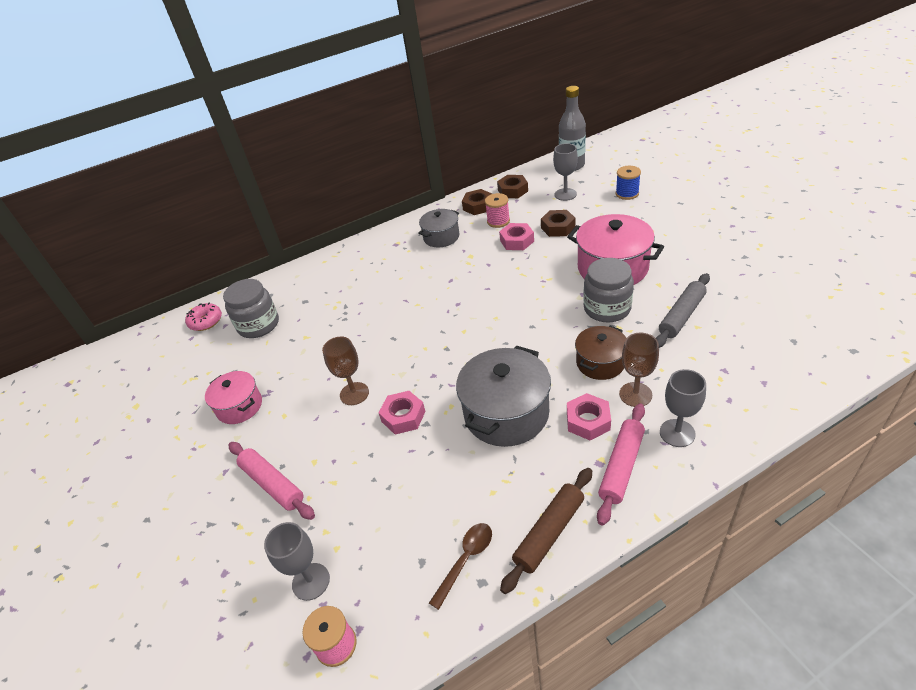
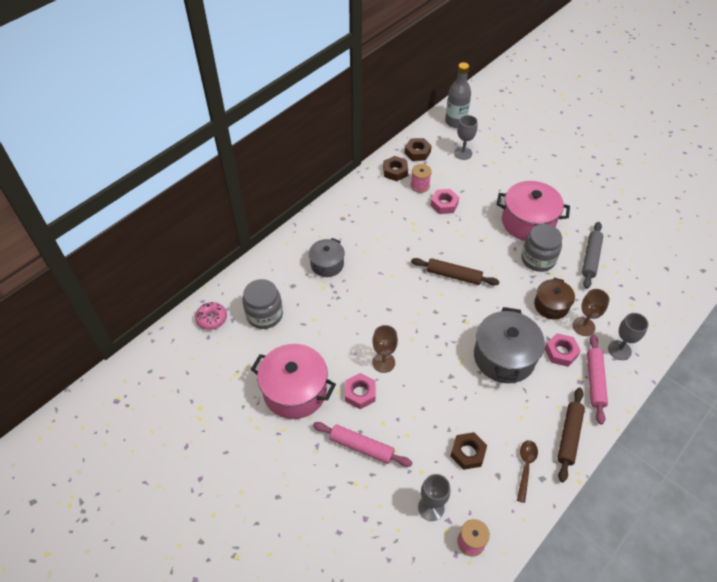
camera: 25 degrees left, 10 degrees up
(239, 406) = (295, 391): pink pot -> pink pot, size x1.68
(403, 416) = (431, 374): pink nut -> pink nut (360, 393)
(441, 237) = (379, 207): grey pot -> grey pot (327, 264)
(489, 313) = (454, 275): none -> brown rolling pin
(558, 227) = (471, 188): brown nut -> brown nut (467, 453)
(627, 194) = (511, 149): blue spool -> none

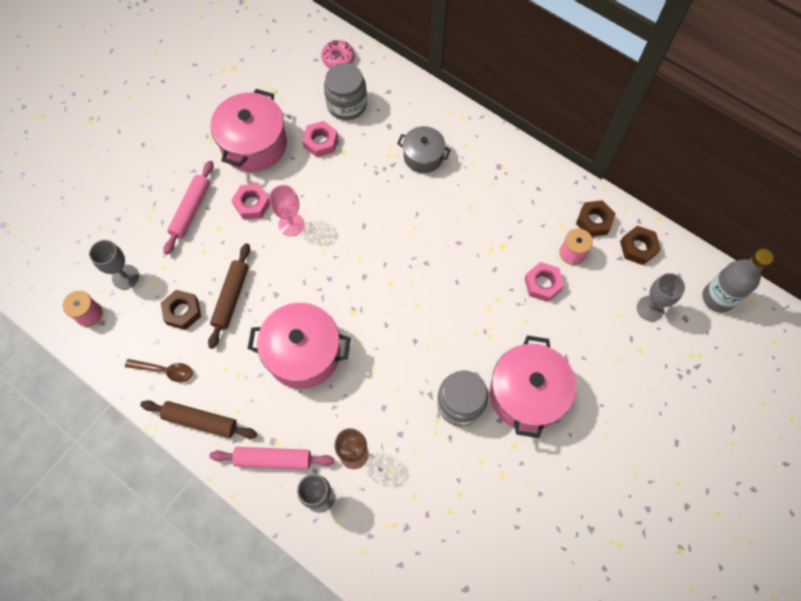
camera: 85 degrees right, 15 degrees up
(383, 362) = (291, 224): brown goblet -> pink goblet
(454, 275) = (421, 297): brown rolling pin -> brown rolling pin (231, 297)
(504, 357) = (303, 353): grey pot -> pink pot
(551, 305) = (384, 415): brown pot -> none
(561, 352) = (313, 421): pink nut -> pink nut (320, 142)
(590, 258) = (471, 477): grey rolling pin -> none

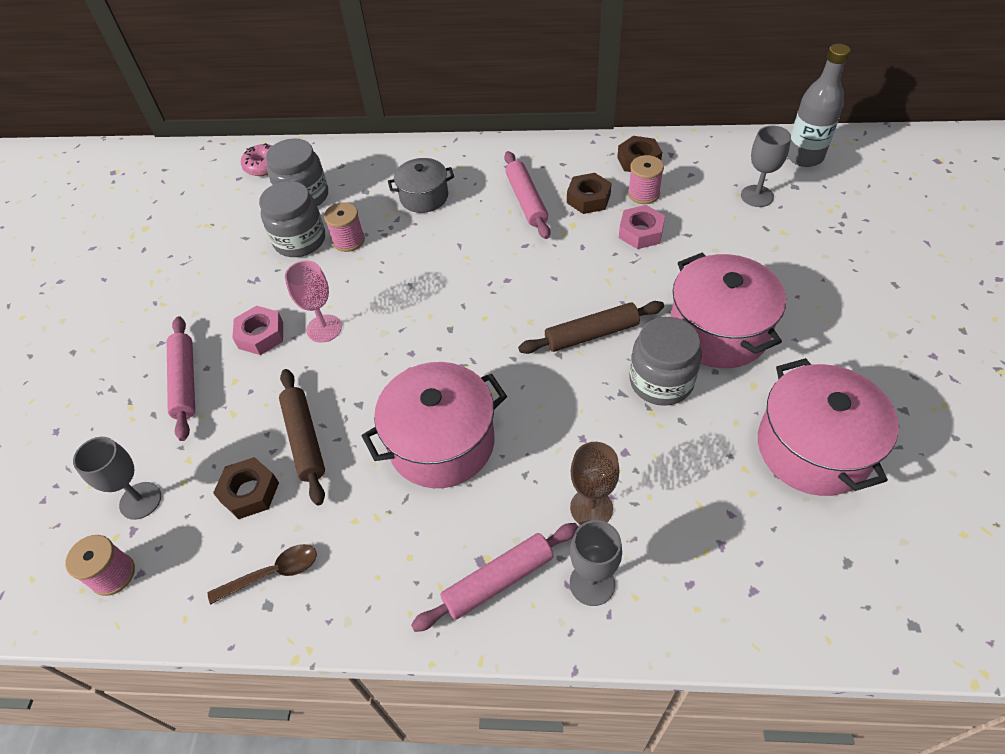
camera: 30 degrees left, 15 degrees down
(200, 421) = (366, 600): brown rolling pin -> brown rolling pin (591, 334)
(254, 144) = (221, 281): pink pot -> pink pot (813, 448)
(320, 142) = (300, 240): pink nut -> grey jar
(350, 163) = (348, 240): none -> pink spool
(488, 205) = (526, 201): none -> pink rolling pin
(638, 248) = (698, 158): brown nut -> brown nut (588, 199)

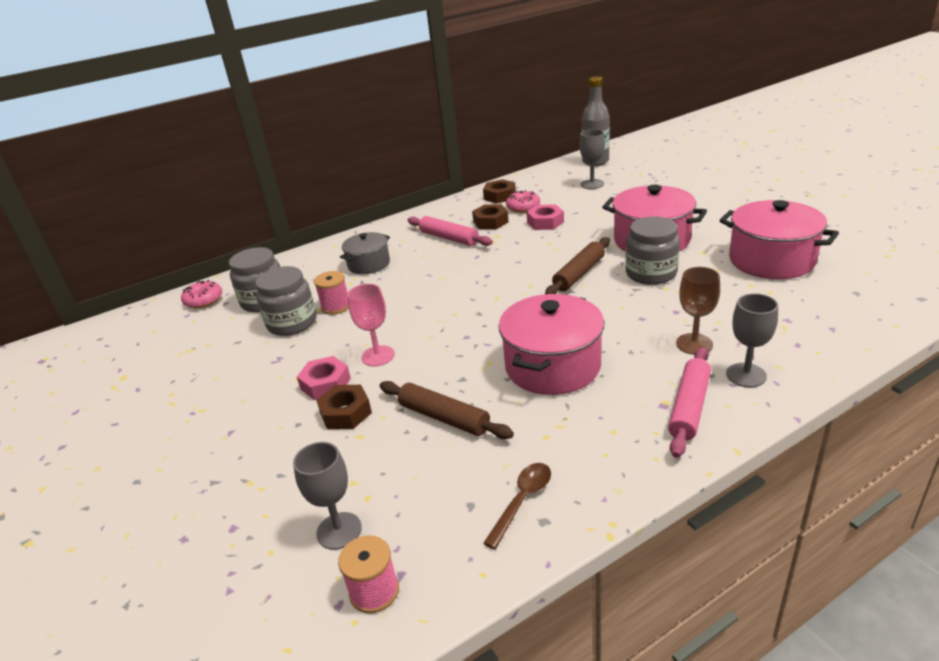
camera: 35 degrees left, 20 degrees down
(185, 382) = (288, 441): pink rolling pin -> none
(249, 492) = (437, 469): brown nut -> brown nut (345, 413)
(643, 194) = (523, 207): pink spool -> pink donut

